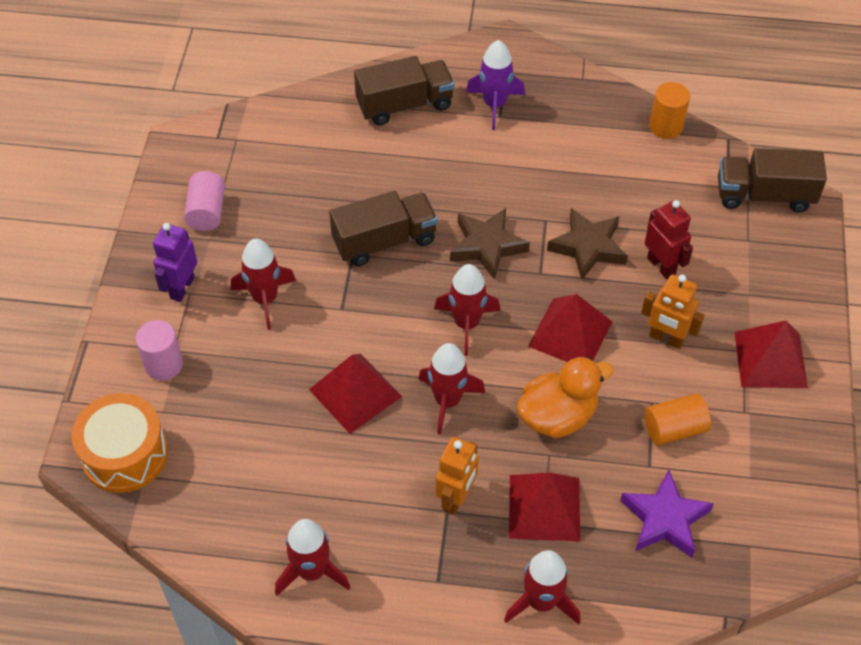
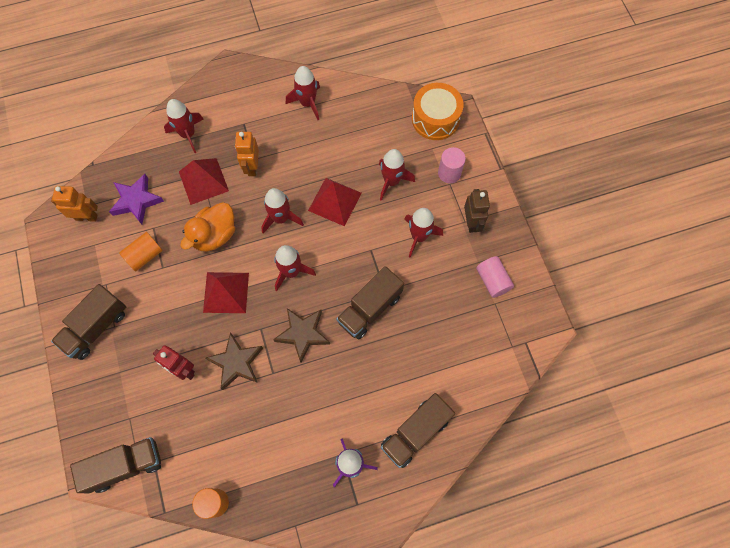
camera: 155 degrees right, 15 degrees up
(182, 288) = (471, 222): purple robot -> brown robot
(255, 387) = (391, 181): none -> red rocket
(666, 338) = (165, 314): orange robot -> orange robot (86, 217)
(770, 359) = (96, 327): red pyramid -> brown truck

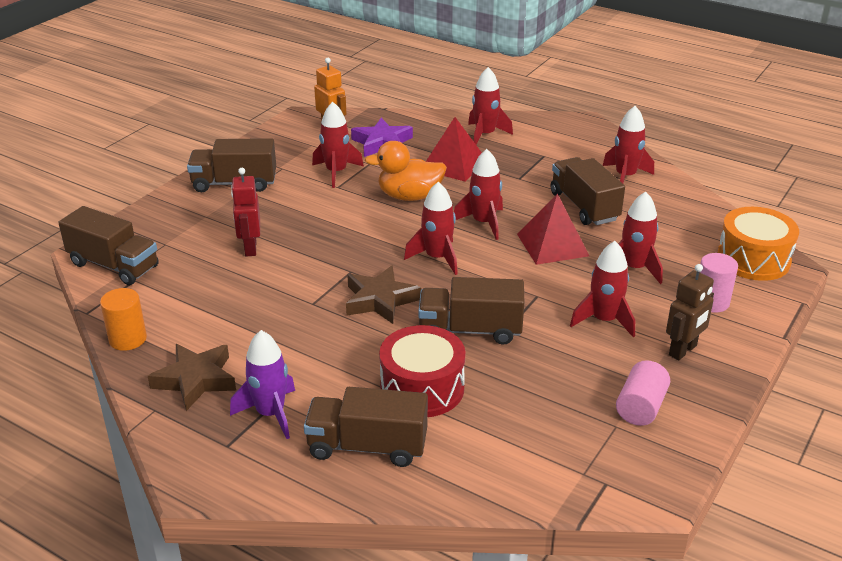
camera: 50 degrees right, 35 degrees down
(145, 256) = (336, 172): orange cylinder -> red rocket
(226, 292) = (361, 232): red pyramid -> none
(236, 362) = (295, 275): brown star -> brown star (196, 380)
(252, 167) = (509, 181): orange robot -> none
(315, 152) = (584, 206): none -> brown truck
(394, 371) = (422, 388): none -> red drum

